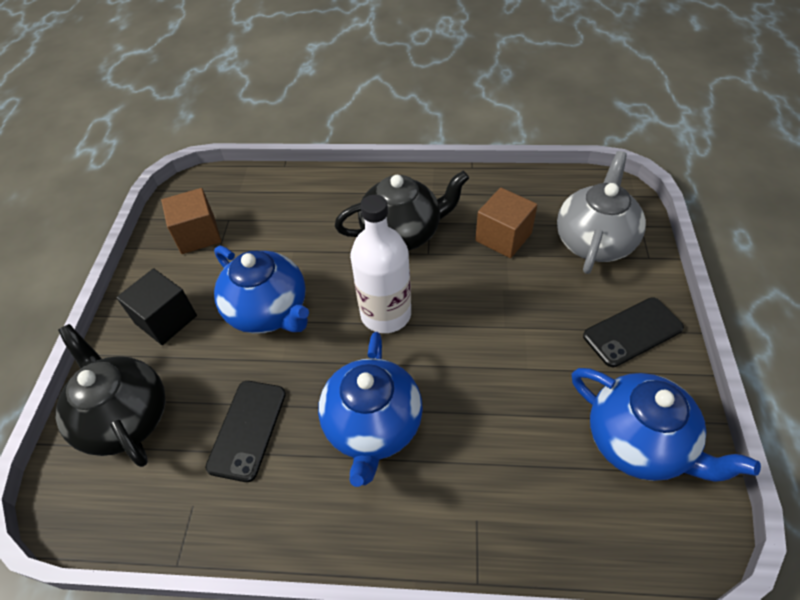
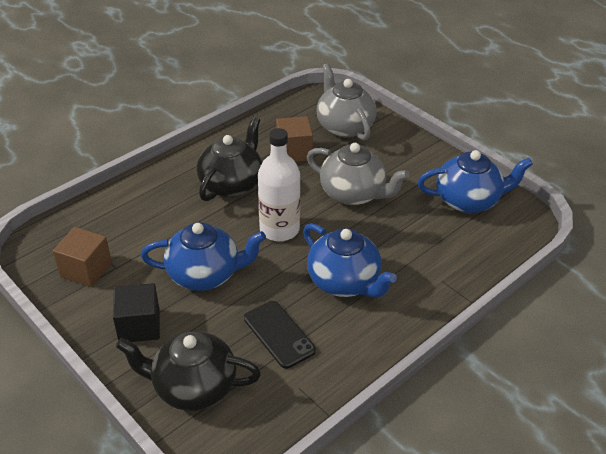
camera: 50 degrees left, 10 degrees down
(508, 329) = (353, 194): none -> grey teapot
(632, 332) = (412, 157): black phone -> none

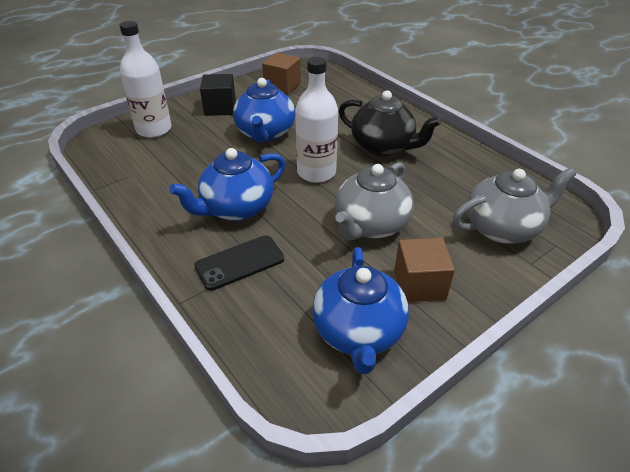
camera: 95 degrees right, 0 degrees up
(193, 387) = (154, 129): black teapot -> white bottle
(279, 334) = (187, 168): black phone -> black phone (240, 263)
(294, 152) = (441, 186): brown cube -> brown cube (419, 284)

